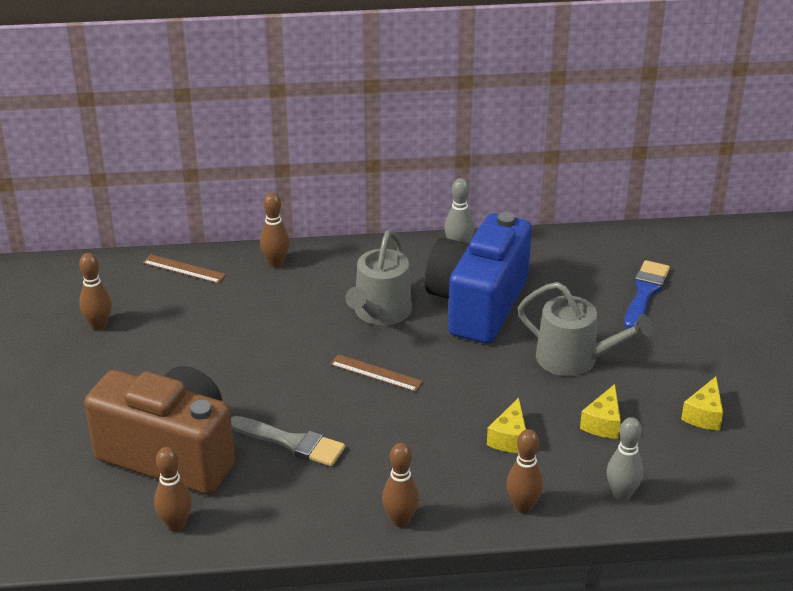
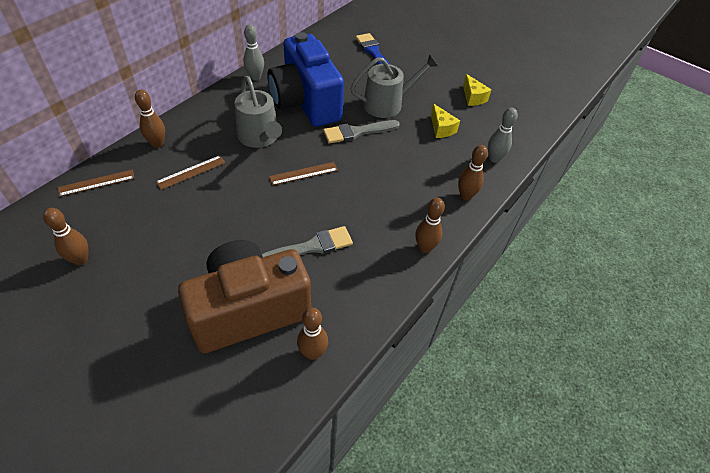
camera: 50 degrees left, 15 degrees up
(272, 307) = (191, 172): none -> brown ruler
(492, 367) = (357, 132): none -> grey brush
(509, 438) = (413, 164): yellow cheese -> none

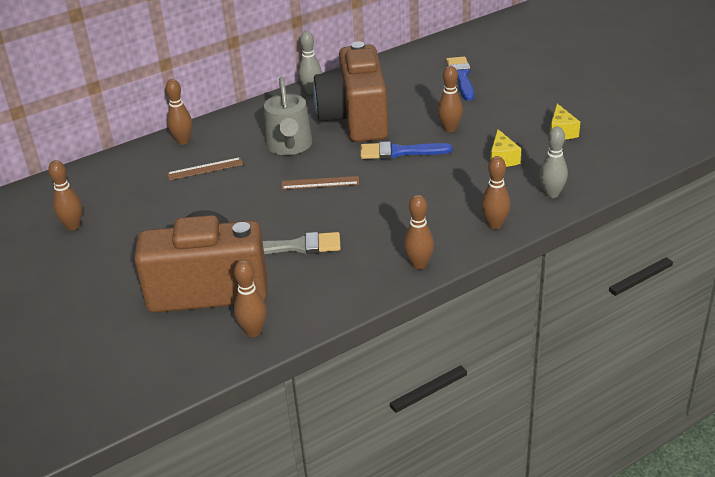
camera: 25 degrees right, 15 degrees down
(96, 183) = (112, 167): brown ruler -> none
(306, 102) = (355, 119): blue camera -> brown camera
(357, 132) = (399, 152): grey brush -> blue brush
(387, 104) = (450, 129): grey watering can -> brown bowling pin

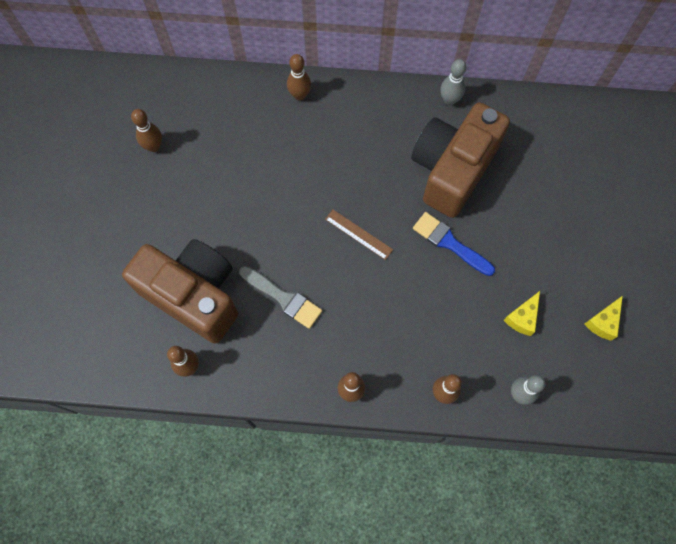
camera: 35 degrees right, 35 degrees up
(205, 169) = (290, 147): brown ruler -> none
(289, 146) = (373, 166): grey watering can -> none
(450, 129) = (516, 244): brown bowling pin -> none
(461, 77) = (590, 177): blue brush -> none

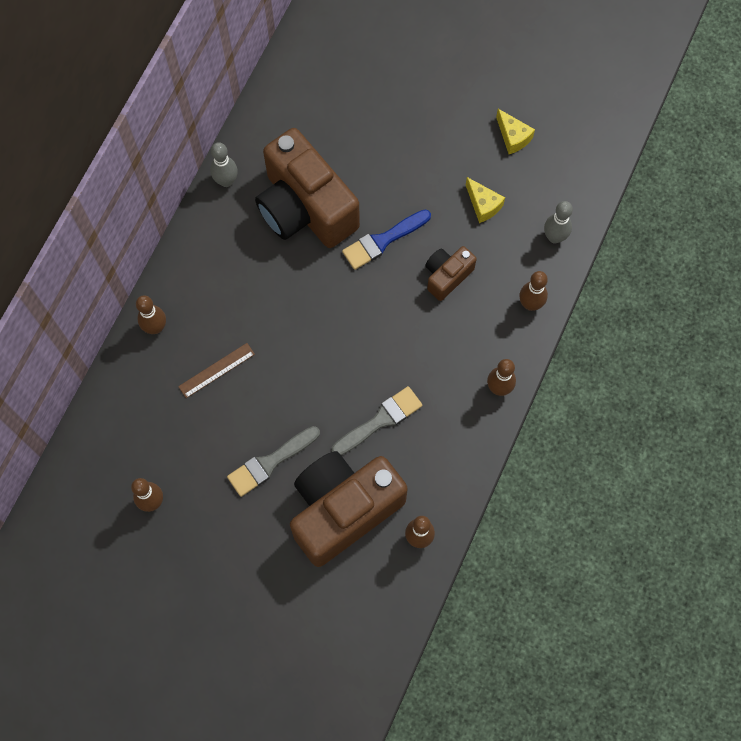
camera: 70 degrees left, 0 degrees up
(215, 222) = (270, 462): none -> grey brush
(359, 234) = (340, 323): brown ruler -> brown ruler (216, 370)
(439, 309) = (447, 276): none -> brown camera

